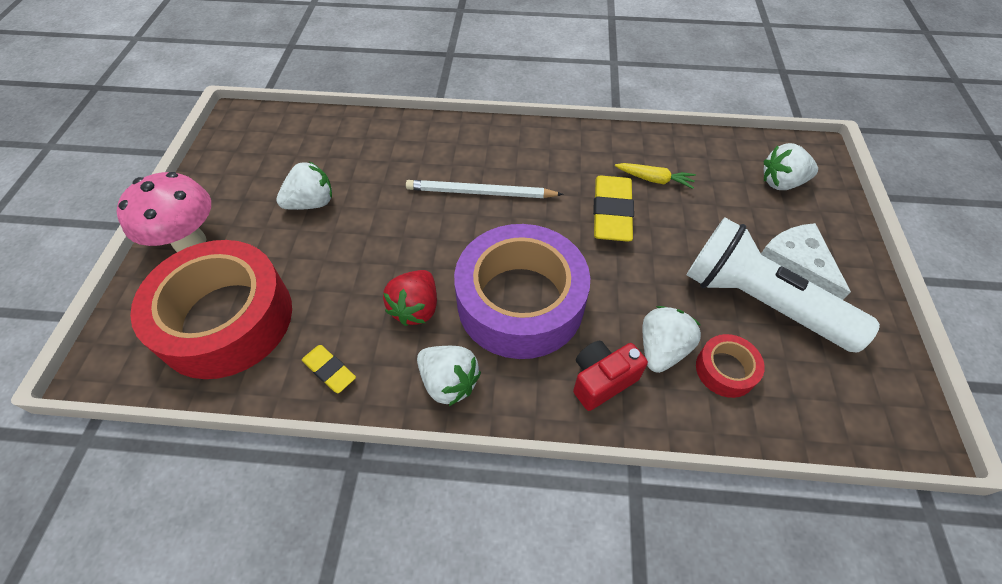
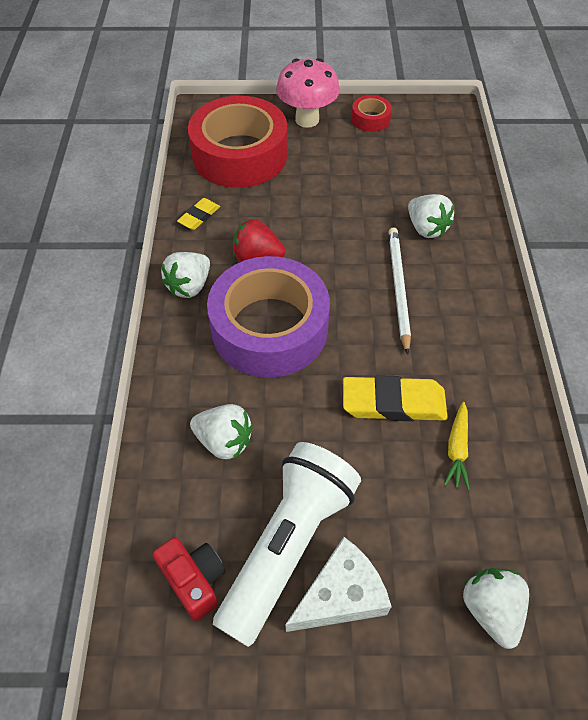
camera: 85 degrees right, 0 degrees up
(311, 203) = (360, 175): white strawberry -> white strawberry (426, 228)
(602, 380) = (191, 391): red camera -> red camera (194, 580)
(725, 370) = (203, 497): red tape -> red tape (370, 119)

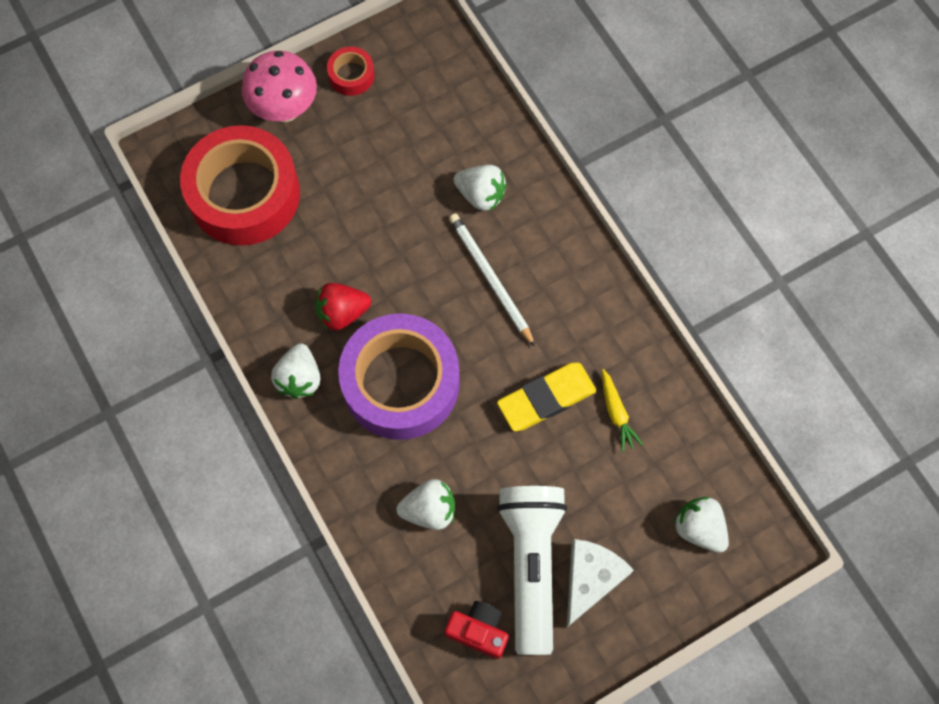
camera: 30 degrees left, 15 degrees up
(199, 216) = (255, 294): yellow eraser -> none

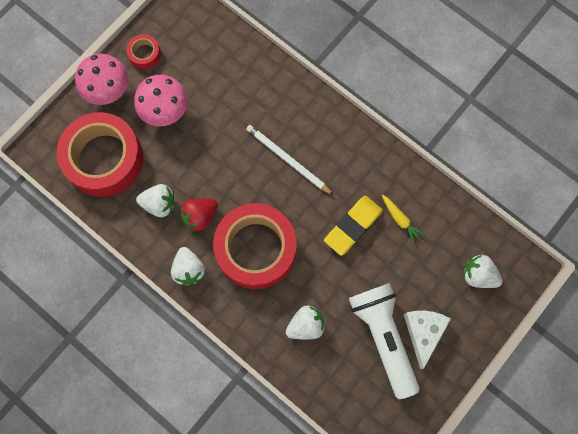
camera: 20 degrees left, 5 degrees up
(350, 160) = (166, 112): none -> pink mushroom
(401, 383) = (256, 249): purple tape -> red tape
(478, 631) = (366, 392): red camera -> none
(481, 195) = (260, 106): white strawberry -> white strawberry (159, 204)

